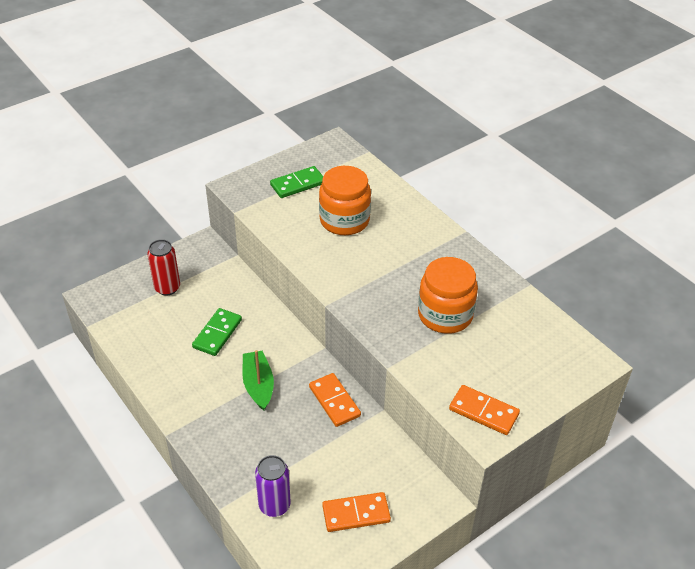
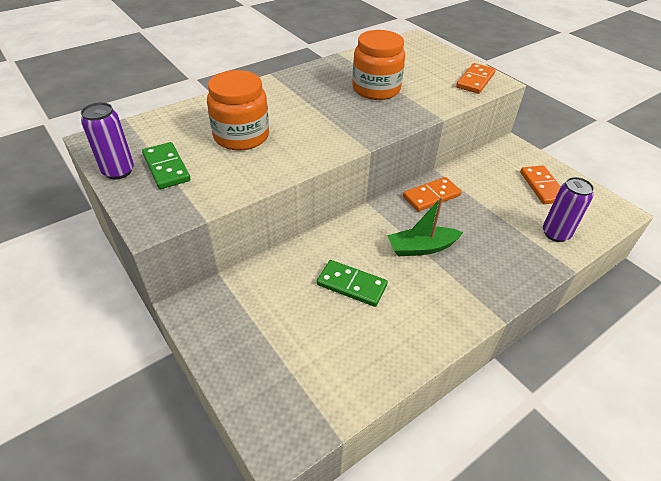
camera: 90 degrees left, 0 degrees up
(167, 288) = (270, 343): red can -> none
(293, 161) = (118, 171): none -> purple can

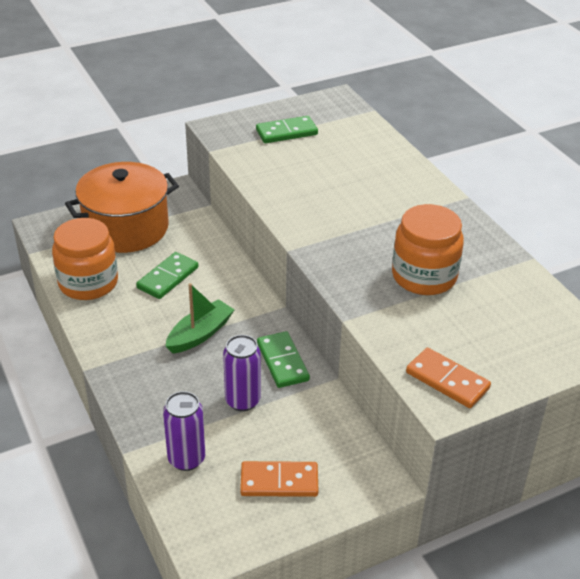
camera: 100 degrees right, 5 degrees down
(118, 171) = (287, 111): purple can -> purple can (242, 400)
(241, 136) = (330, 171): orange jar -> orange jar (88, 283)
(272, 342) = (126, 228): none -> orange pot
(421, 248) = (200, 334): green boat -> green boat turned 45 degrees clockwise
(431, 196) = (282, 362): orange domino -> green domino

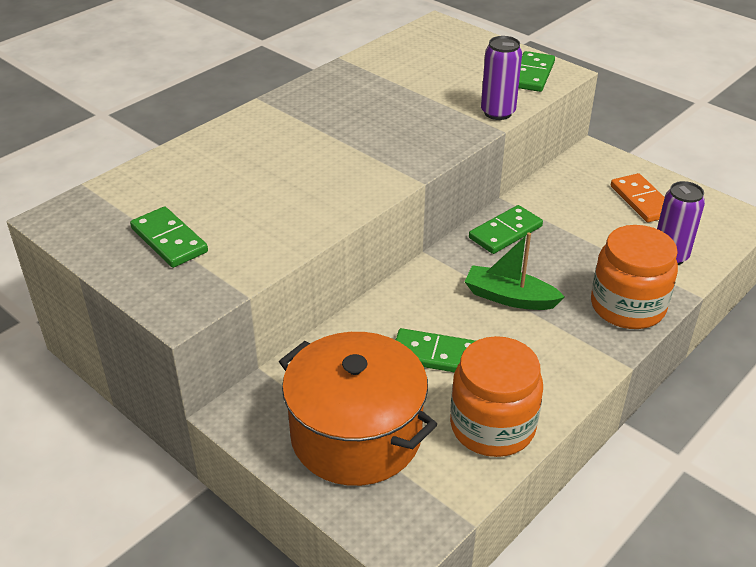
camera: 110 degrees left, 0 degrees up
(242, 400) = (575, 243): purple can -> purple can (497, 112)
(424, 276) = (407, 102): orange jar -> orange jar (627, 306)
(447, 380) = (532, 74): orange domino -> green domino

